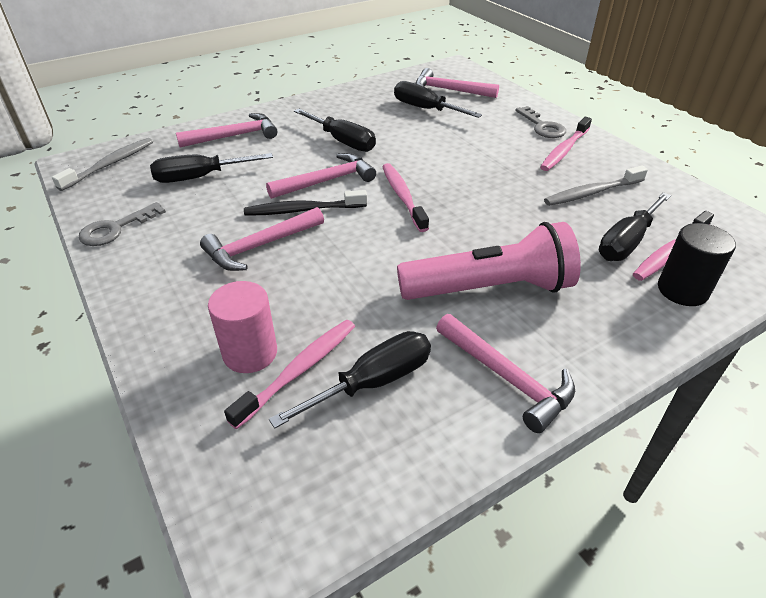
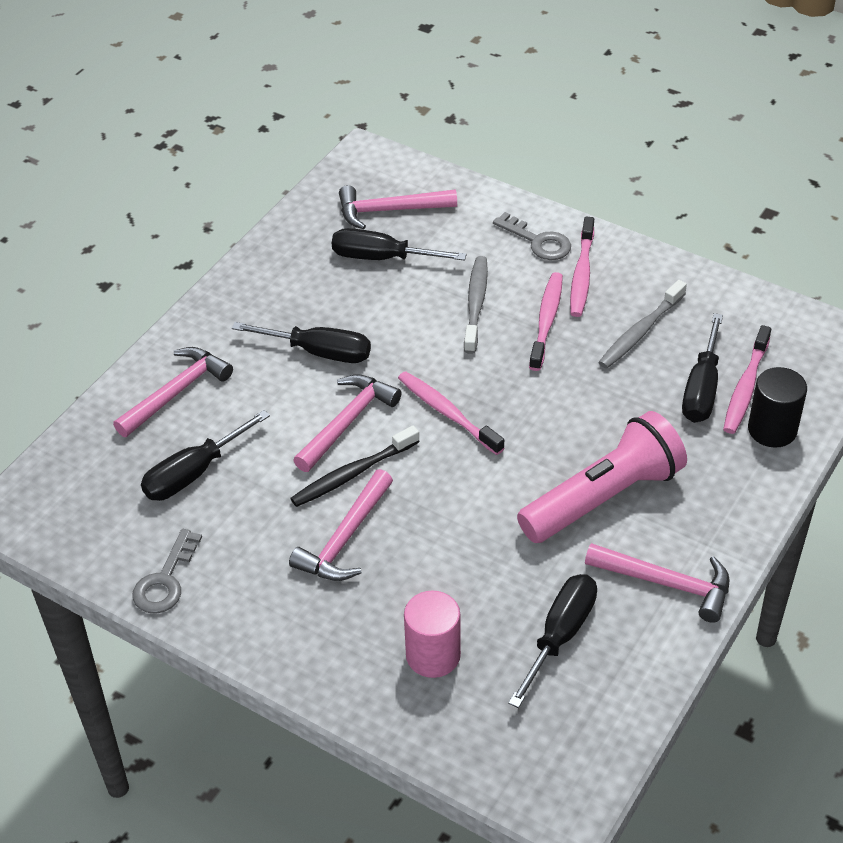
camera: 25 degrees left, 5 degrees up
(110, 164) = (61, 496): grey toothbrush -> grey toothbrush (475, 304)
(299, 370) = (489, 652): pink toothbrush -> pink toothbrush (546, 321)

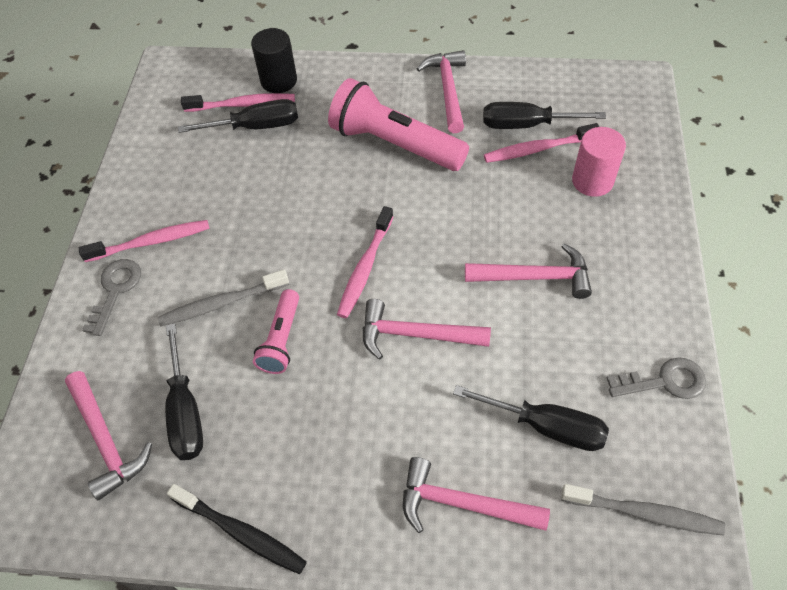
camera: 115 degrees left, 10 degrees up
(319, 352) = (343, 401): black screwdriver -> none
(353, 474) = (469, 303): black toothbrush -> black toothbrush (241, 532)
(409, 332) = (281, 339): none -> pink flashlight
(546, 321) = (222, 244): pink toothbrush -> pink toothbrush (537, 149)
(640, 332) = (209, 180): grey toothbrush -> grey toothbrush (644, 513)

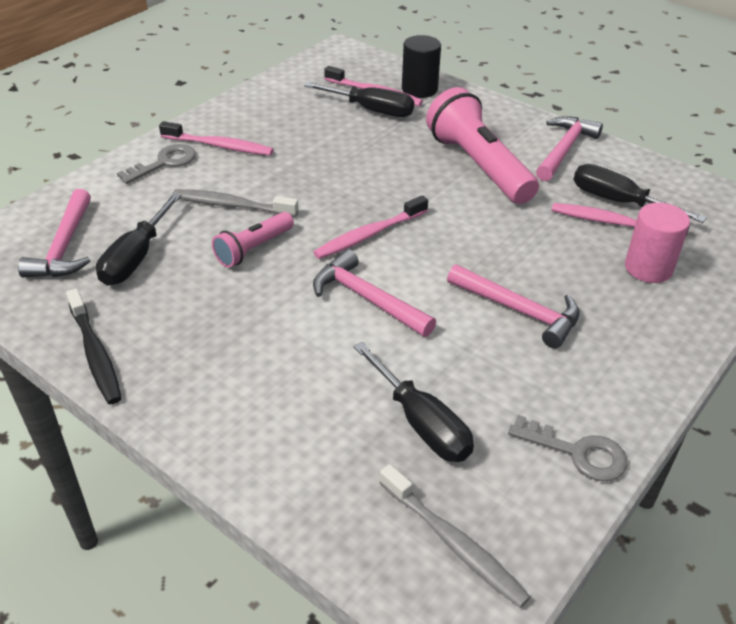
camera: 30 degrees right, 15 degrees down
(463, 504) = (289, 436): pink hammer -> none

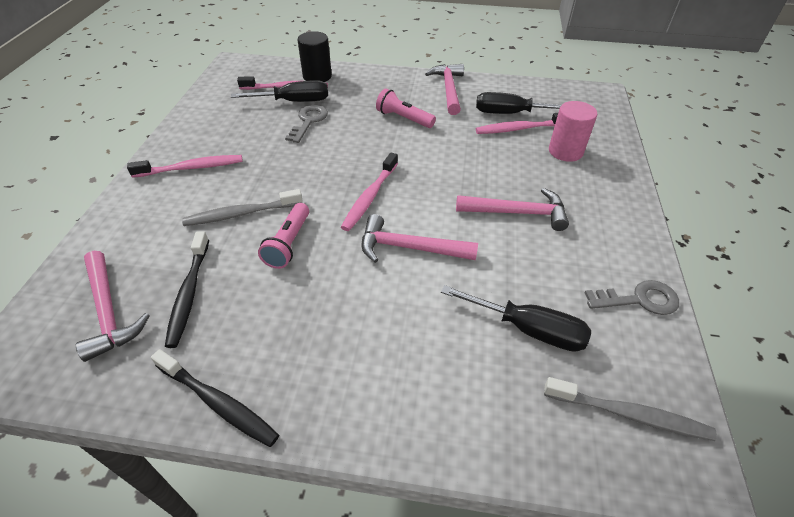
camera: 30 degrees left, 5 degrees up
(136, 258) = (189, 293): black screwdriver -> black toothbrush
(164, 163) = (151, 199): grey key -> grey key (308, 121)
(479, 166) = (404, 118): pink flashlight -> pink flashlight, size x0.54

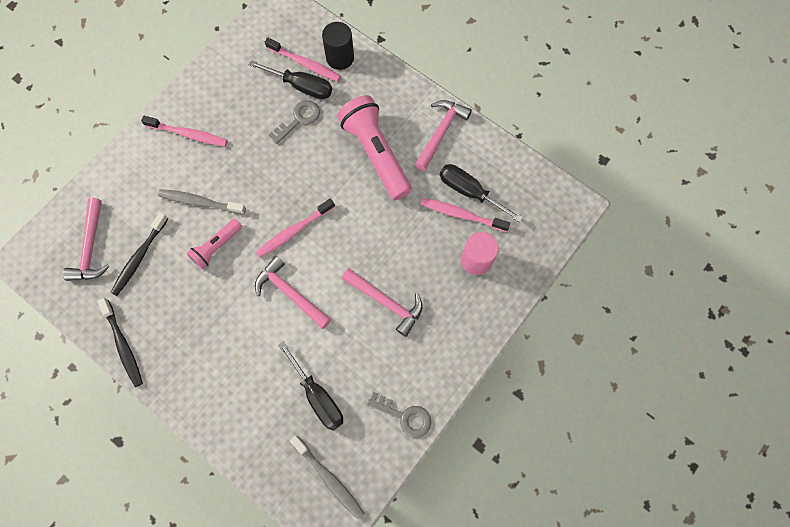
camera: 30 degrees right, 25 degrees up
(404, 118) = (376, 154): pink flashlight -> pink flashlight, size x1.85

